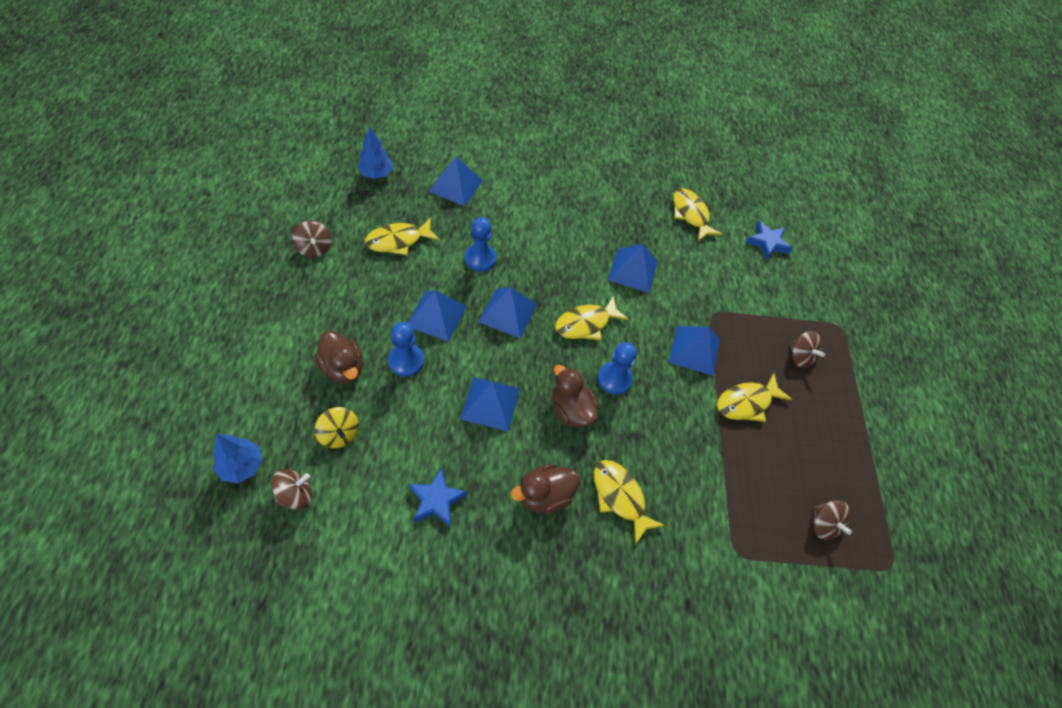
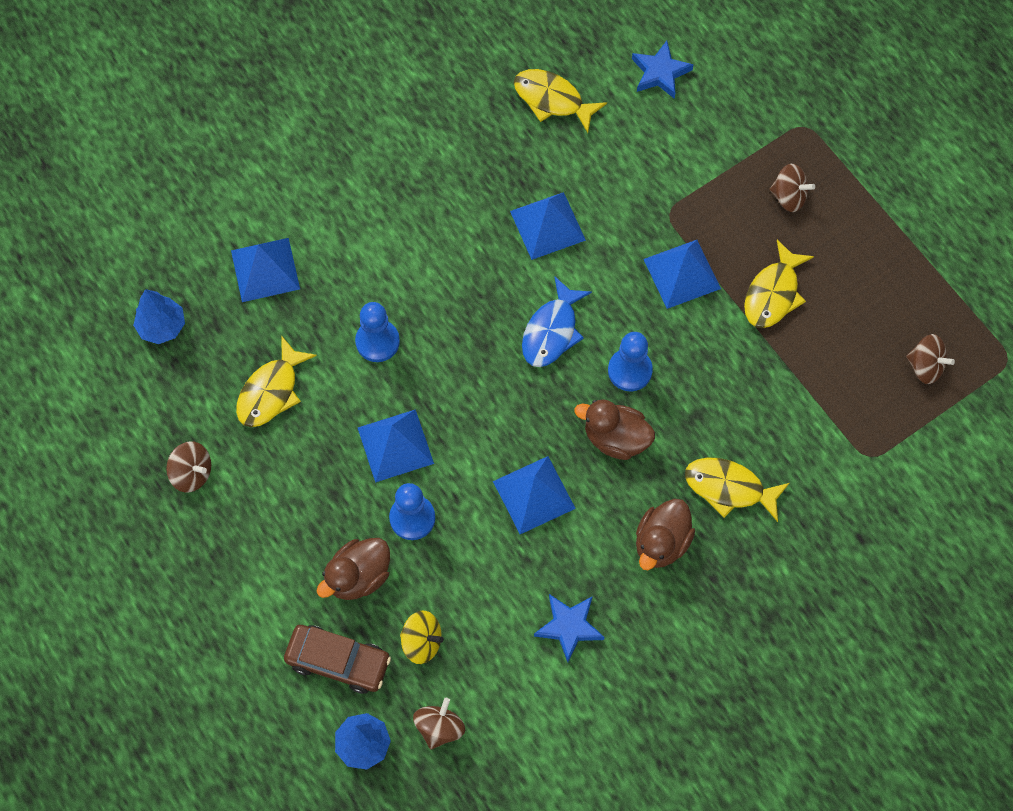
camera: 30 degrees left, 10 degrees up
(281, 405) = (338, 661): none -> brown car
(343, 368) = (358, 576): brown duck -> brown duck turned 120 degrees clockwise
(508, 312) = (463, 382): blue pyramid -> none
(585, 324) = (552, 331): yellow fish -> blue fish

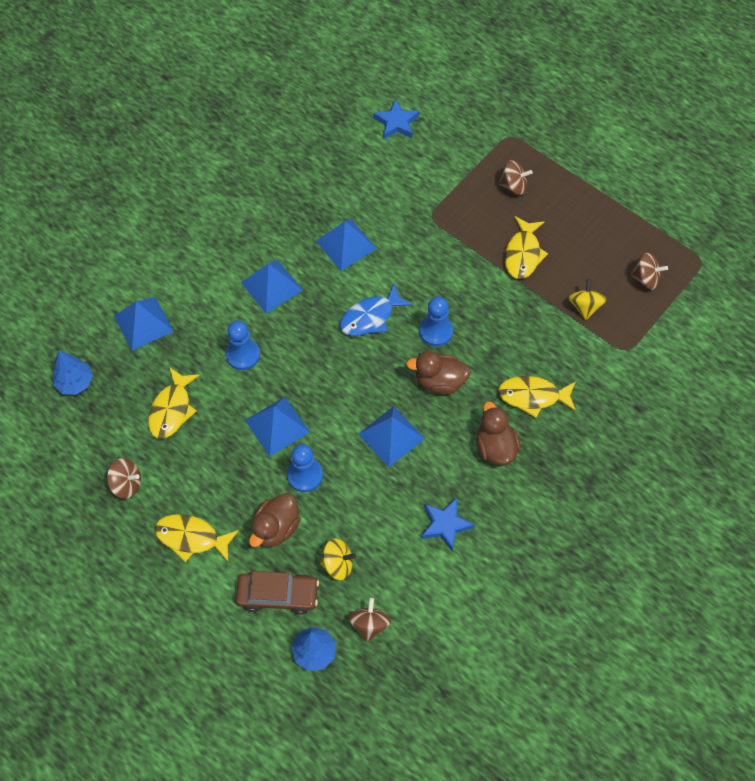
camera: 15 degrees left, 5 degrees down
(552, 100) = (324, 158): yellow fish -> yellow fish (191, 538)
(552, 331) = (370, 317): blue fish -> blue fish turned 45 degrees clockwise
(661, 542) = (495, 447): brown duck -> brown duck turned 150 degrees clockwise
(682, 273) = (453, 255): blue pyramid -> blue pyramid (271, 286)
(833, 385) = (585, 306): none -> yellow spinning top

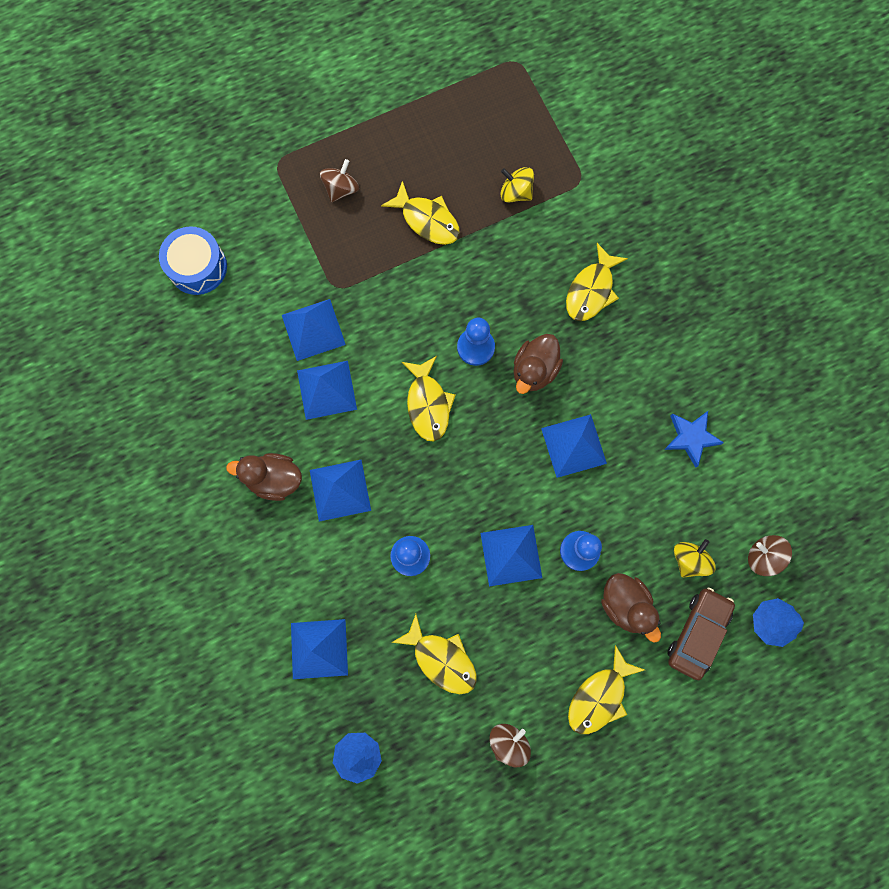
camera: 65 degrees left, 15 degrees up
(370, 317) = (428, 404): blue fish -> yellow fish
(389, 216) = (313, 329): none -> blue pyramid
(396, 123) = (197, 267): blue star -> blue drum
(495, 447) = (630, 352): brown duck -> brown duck (274, 479)
(646, 279) = (512, 121): brown spinning top -> none

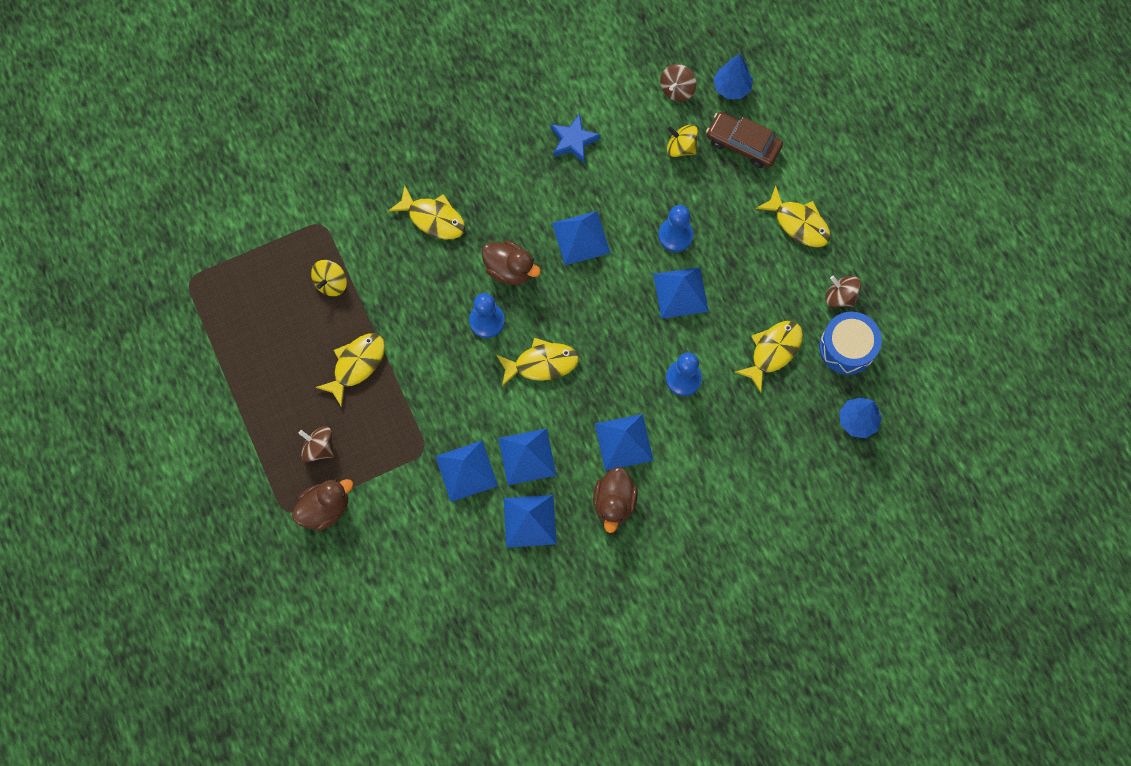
camera: 90 degrees left, 5 degrees down
(197, 267) = (398, 587): blue drum -> blue drum (847, 347)
(319, 648) = (768, 457): blue pyramid -> blue pyramid (529, 521)
(625, 605) = (721, 200): brown duck -> brown duck (325, 508)

